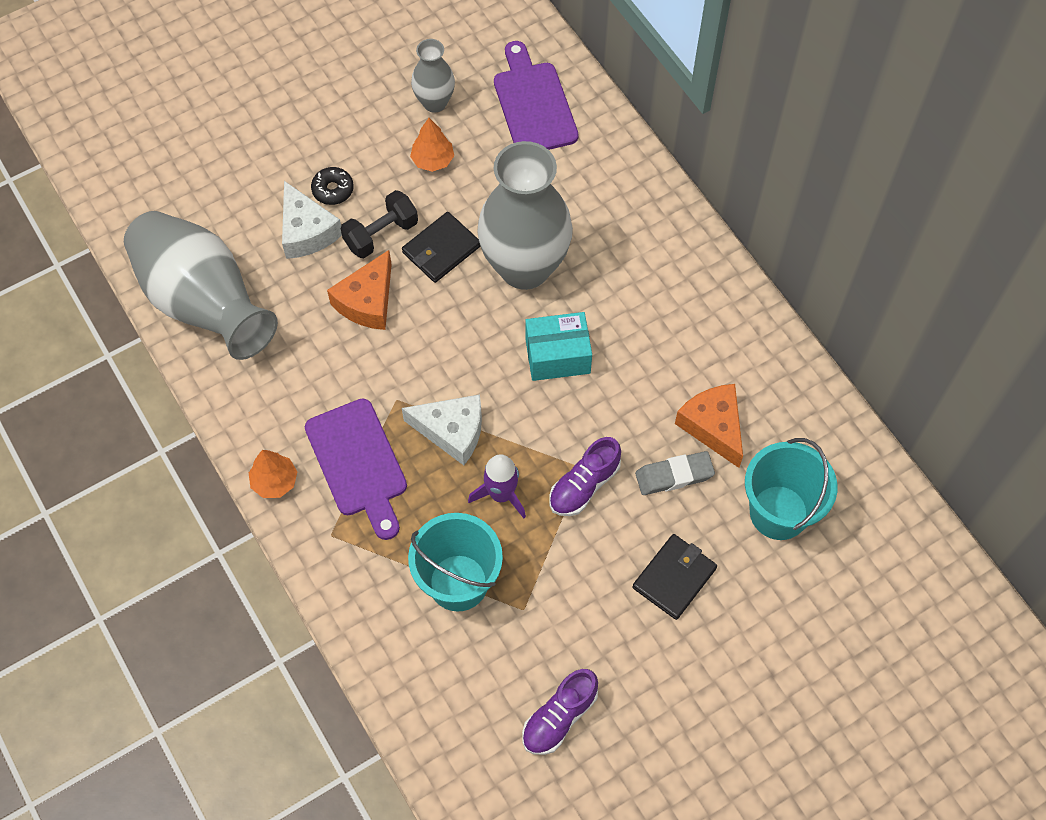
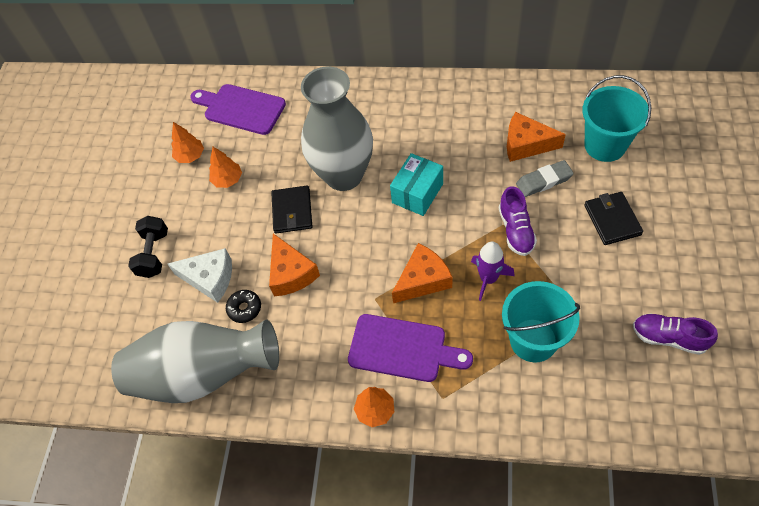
camera: 45 degrees left, 5 degrees down
(333, 190) = (195, 246): black donut -> black donut (244, 308)
(381, 234) = (251, 237): black dumbbell -> black dumbbell (154, 254)
(434, 102) = (190, 156): grey vase -> orange tree
(452, 431) = (423, 280): white cheese -> orange cheese
(559, 717) = (669, 338): purple shoe -> purple shoe turned 120 degrees clockwise
(674, 475) = (544, 181): grey eraser -> grey eraser turned 45 degrees clockwise

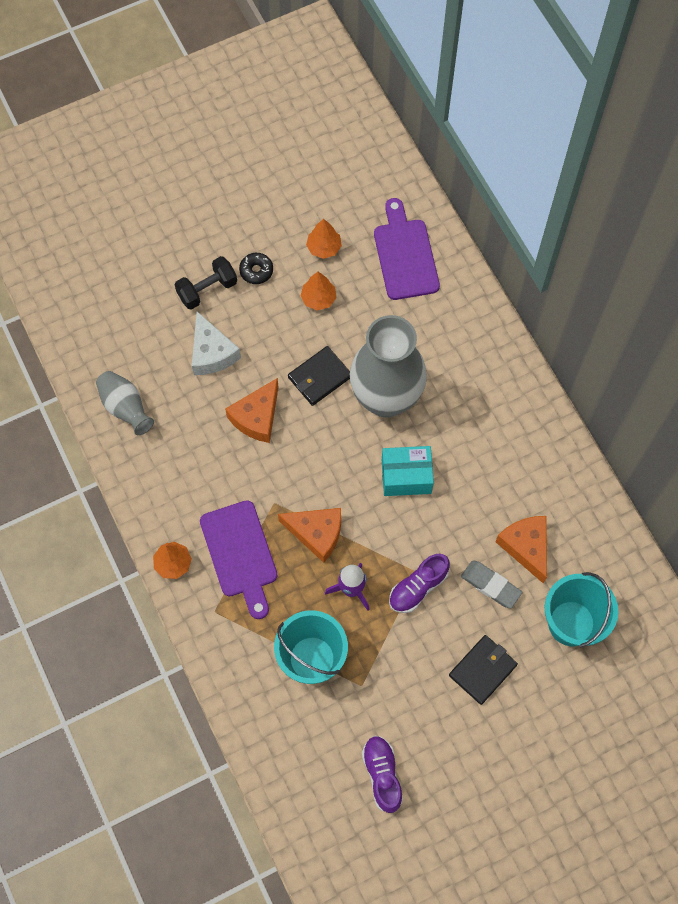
camera: 50 degrees right, 10 degrees up
(203, 374) = (125, 408): grey vase -> grey vase, size x0.50
(244, 308) = (201, 401): black donut -> black donut (256, 271)

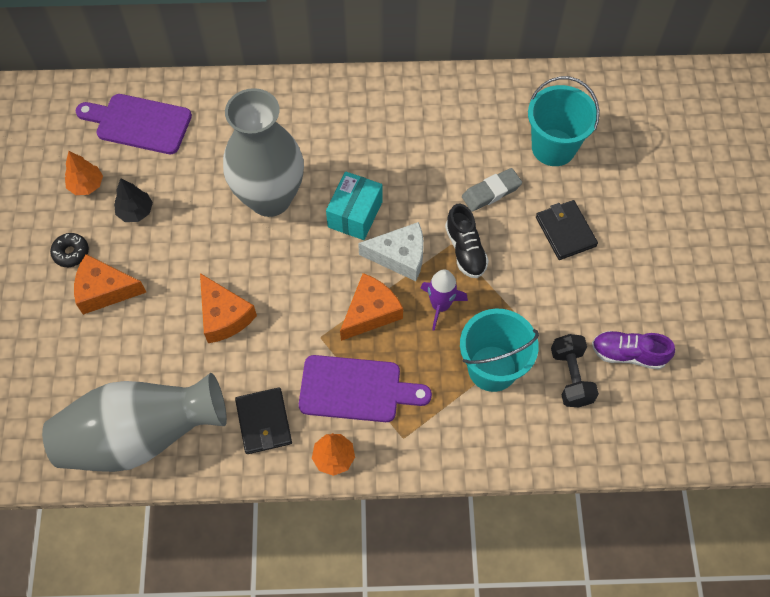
camera: 65 degrees left, 5 degrees down
(125, 408) = (140, 436): grey vase -> grey vase, size x2.01
(207, 290) = (61, 305): black dumbbell -> black dumbbell (571, 377)
(212, 353) = (132, 329): white cheese -> white cheese (400, 256)
(318, 298) = (135, 211): orange tree -> black tree
(319, 377) = (216, 244): black wallet -> black wallet (264, 422)
(418, 587) = (465, 250): purple shoe -> black shoe
(526, 547) = (469, 151): orange cheese -> orange cheese (105, 290)

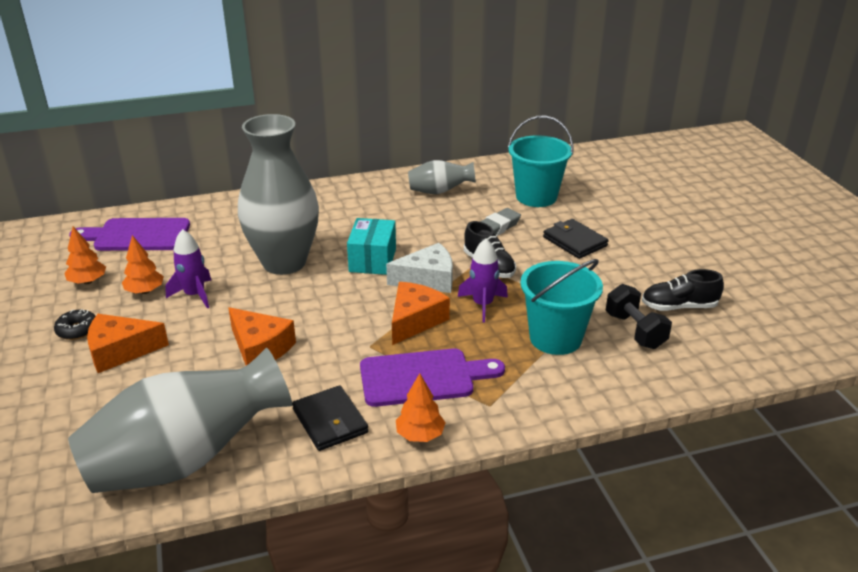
camera: 15 degrees left, 30 degrees down
(135, 211) = (145, 291): black tree -> orange tree
(179, 227) = (195, 295): none -> purple rocket
(454, 116) = (439, 191): none -> grey vase
(628, 354) = (679, 307): purple shoe -> black shoe

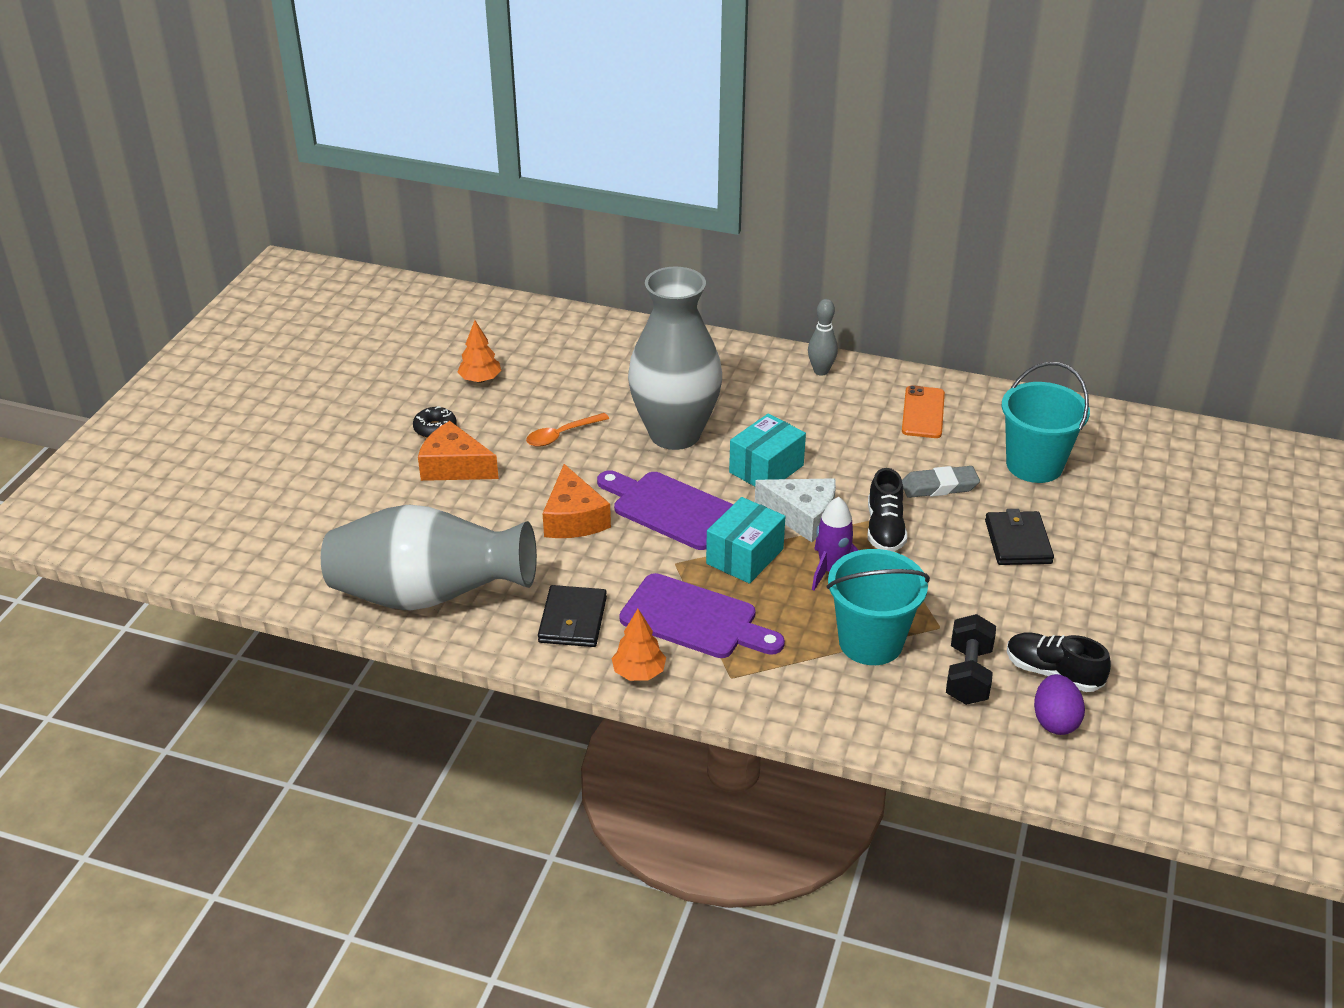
camera: 35 degrees right, 5 degrees up
(137, 235) = (562, 344): purple cutting board -> purple cutting board (670, 509)
(145, 291) = (521, 411): orange tree -> none
(195, 295) = (562, 435): purple rocket -> orange spoon
(349, 190) = (821, 371): none -> grey bowling pin
(415, 320) = (744, 556): orange cheese -> turquoise box
(439, 191) = (923, 412): grey vase -> orange phone
(712, 334) = (1055, 721): none -> purple egg

